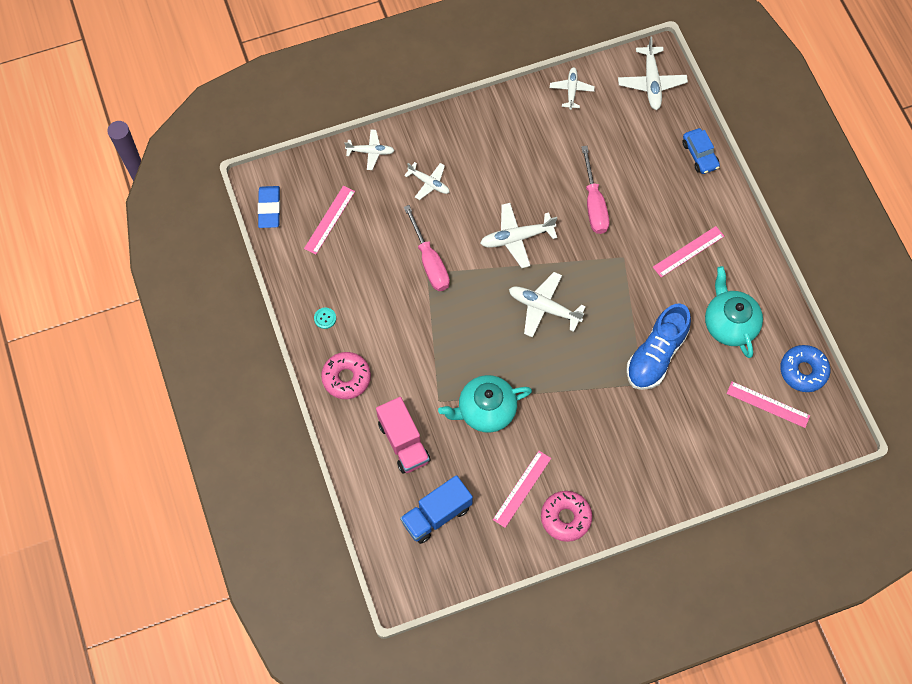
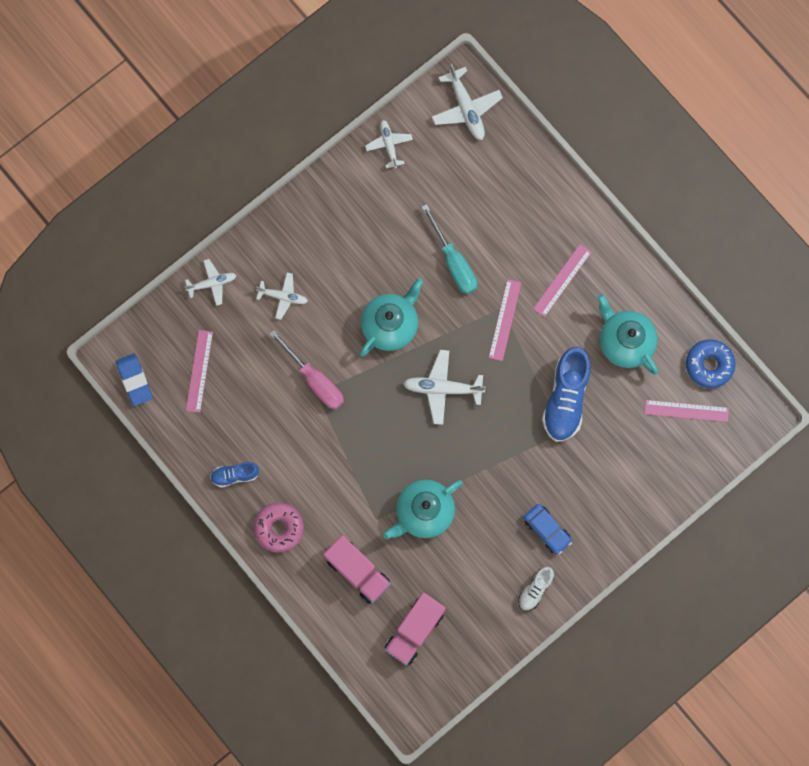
camera: 20 degrees left, 10 degrees up
(325, 318) = (235, 475): turquoise button -> blue shoe
(436, 514) = (414, 630): blue truck -> pink truck
(516, 238) = (390, 325): white plane -> turquoise teapot
(522, 488) = (485, 576): pink ruler -> pink ruler (504, 320)
(565, 518) = (535, 590): pink donut -> white shoe
(594, 204) = (453, 262): pink screwdriver -> turquoise screwdriver
(700, 155) = (540, 172): blue car -> blue car (547, 530)

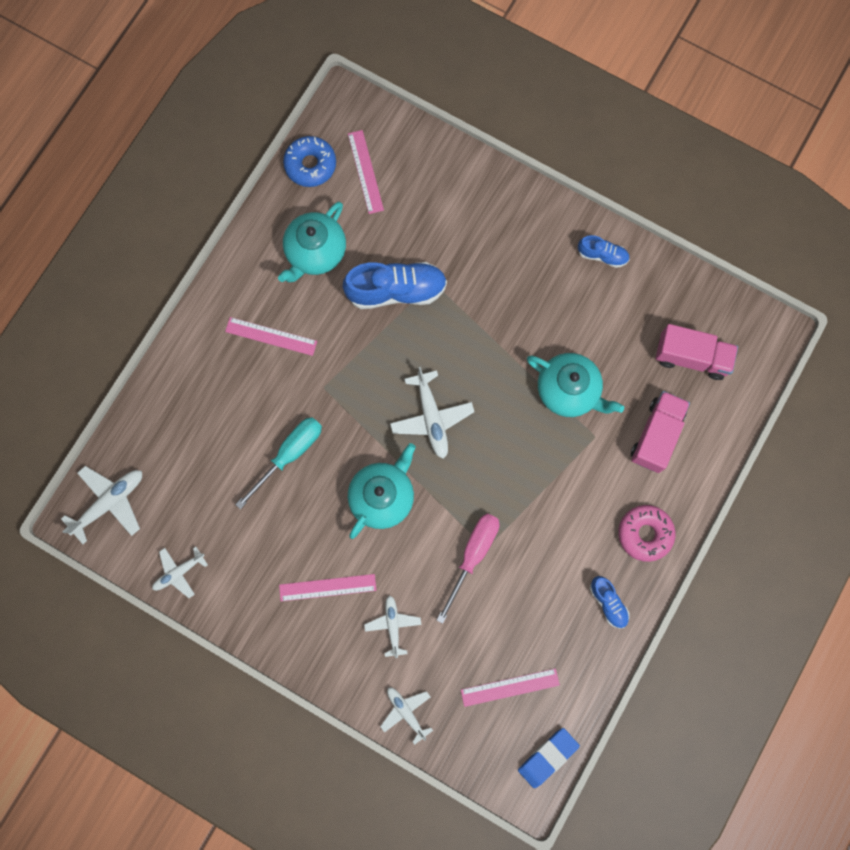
camera: 110 degrees left, 0 degrees up
(390, 325) = (382, 496): turquoise teapot -> turquoise teapot turned 105 degrees clockwise
(504, 320) = (334, 380): pink ruler -> pink ruler (327, 587)
(535, 590) = (602, 255): white shoe -> blue shoe
(547, 530) = (538, 264): blue car -> none

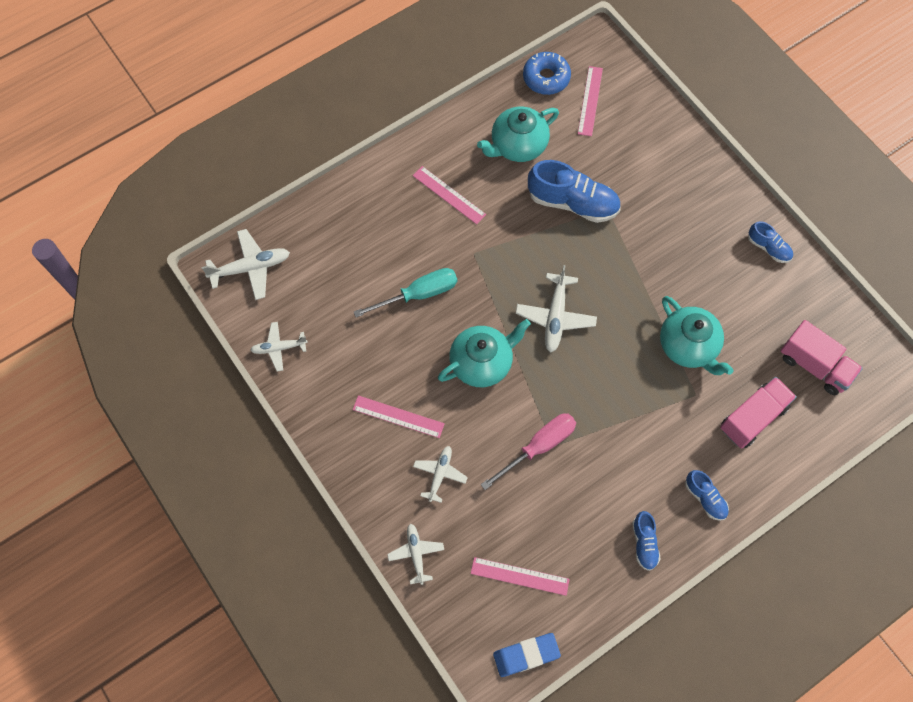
camera: 25 degrees right, 10 degrees down
(644, 534) = (705, 498): pink donut -> blue shoe

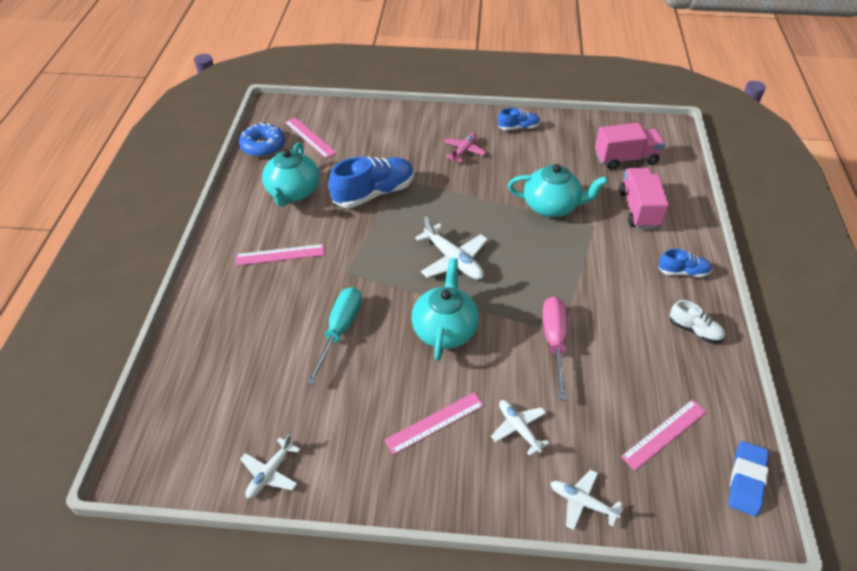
camera: 50 degrees left, 20 degrees down
(250, 268) = (167, 439): white plane -> none
(644, 543) = (694, 330): blue shoe -> white shoe
(691, 228) = (464, 151): none -> pink plane

